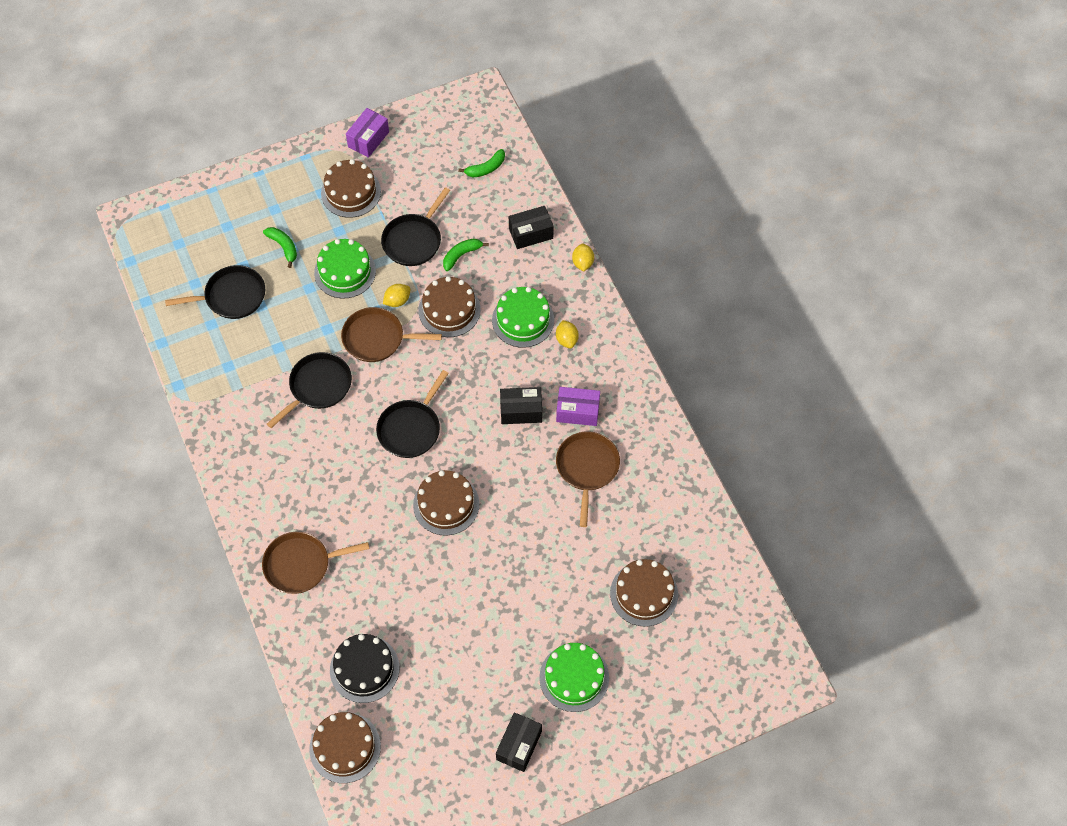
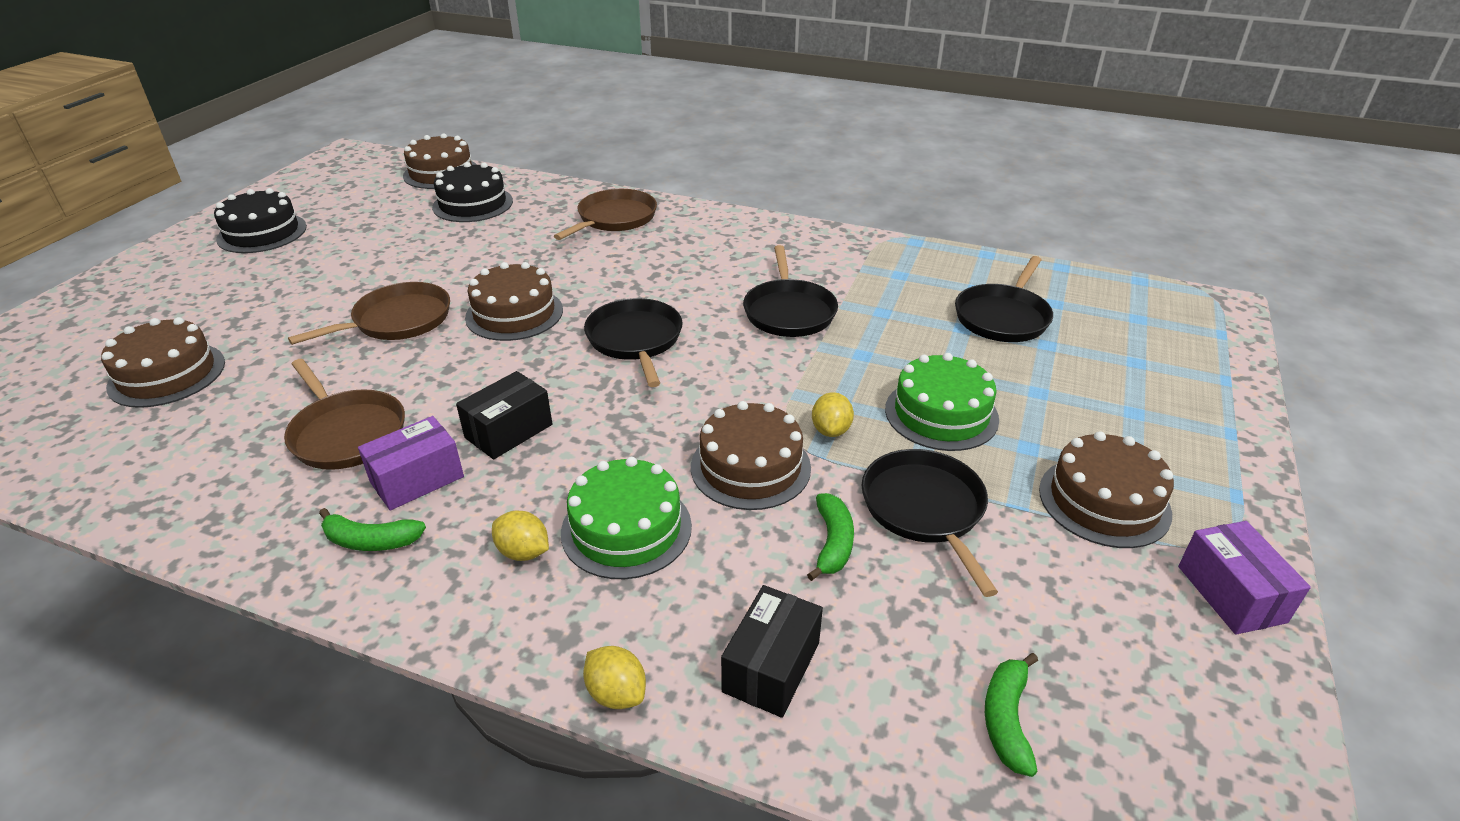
camera: 135 degrees right, 25 degrees down
(283, 247) = (1048, 387): green banana -> green banana (371, 541)
(377, 338) = (794, 382): brown pan -> brown pan (398, 320)
(519, 745) = (262, 233): black box -> black cake
(574, 677) = (227, 286): green cake -> none

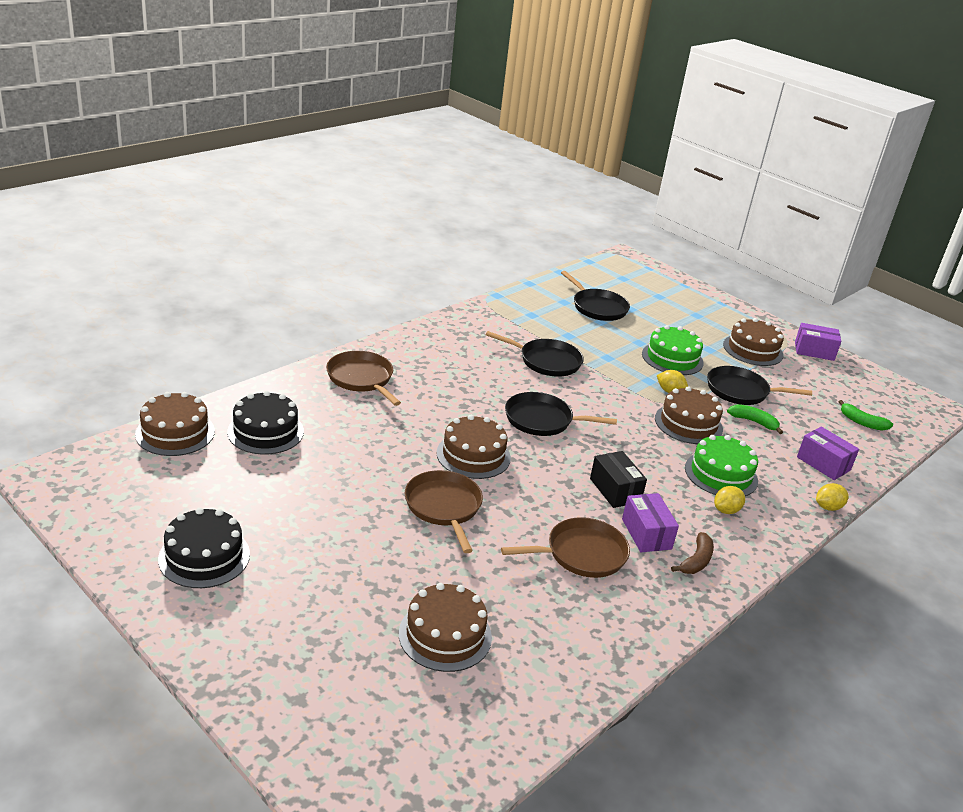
camera: 70 degrees left, 5 degrees down
(371, 541) = (696, 561): green banana -> brown banana
(771, 667) = (823, 463): black box -> purple box

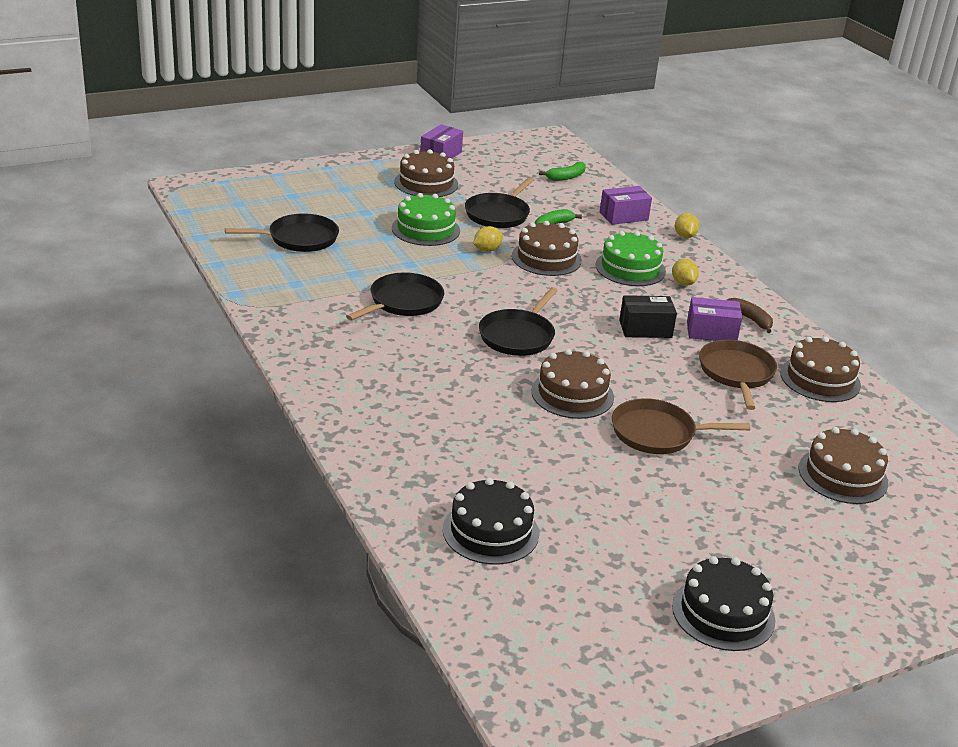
camera: 70 degrees left, 0 degrees up
(175, 433) = (473, 609): brown cake -> brown cake (820, 379)
(361, 378) = (394, 436): brown pan -> none

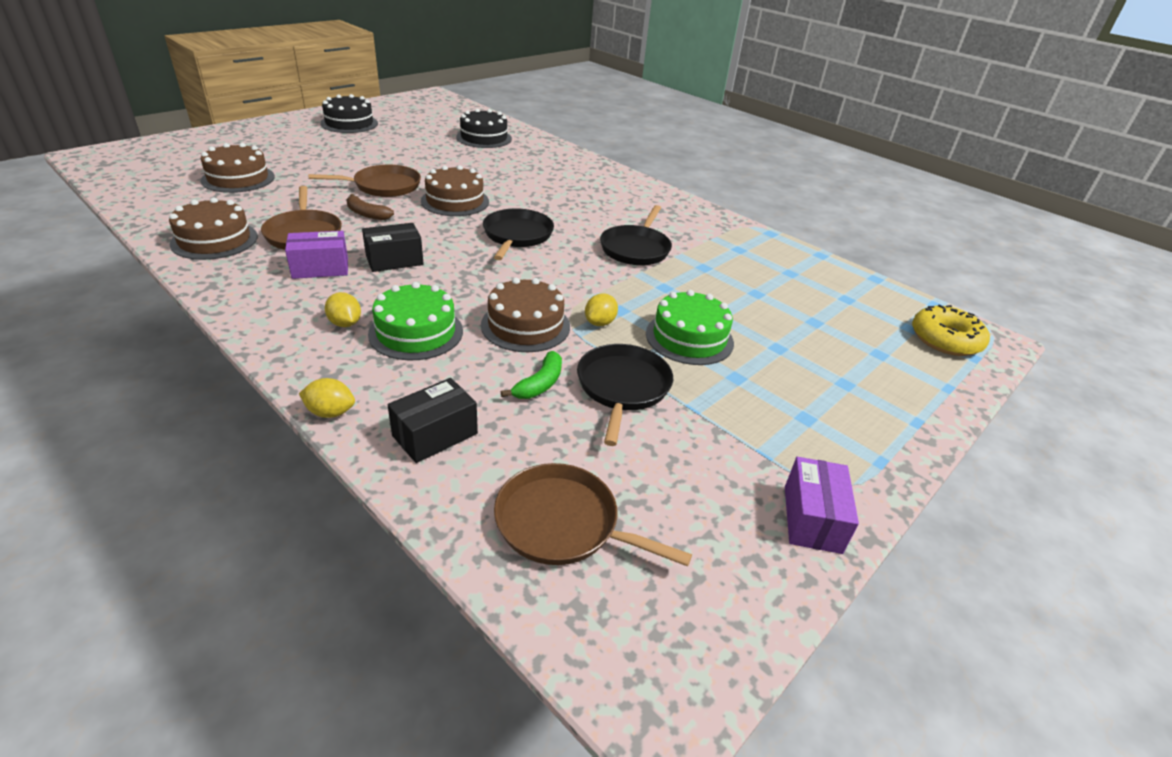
camera: 160 degrees right, 5 degrees up
(224, 193) = (945, 339): none -> yellow donut
(299, 238) = (795, 296): black pan -> none
(426, 183) = (764, 428): brown cake -> none
(566, 177) = (562, 523): green banana -> brown pan
(623, 216) = (435, 435): purple box -> black box
(685, 236) = (330, 412): yellow lemon -> yellow lemon turned 60 degrees counterclockwise
(750, 319) = (268, 290): brown banana -> brown banana (367, 214)

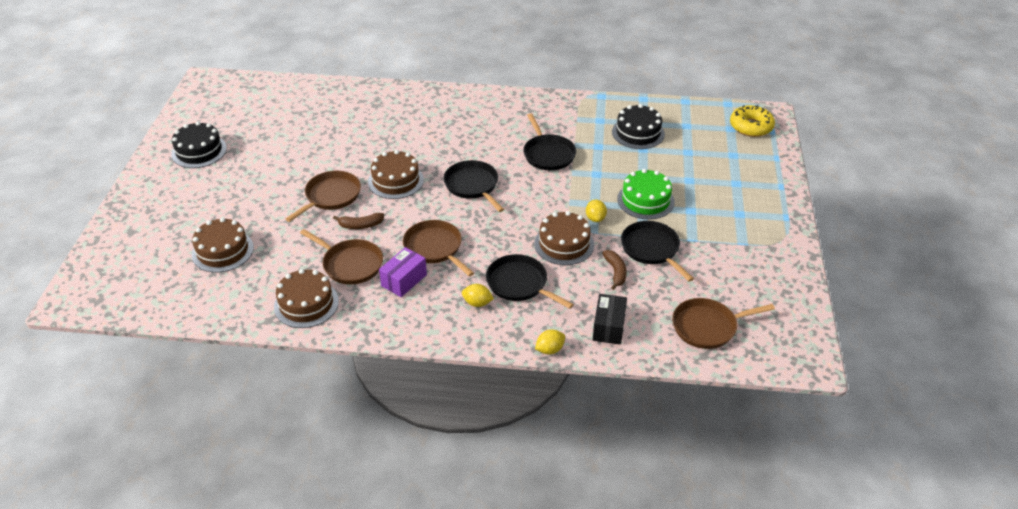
camera: 35 degrees left, 5 degrees up
(394, 260) = (434, 248): black box -> brown pan
(416, 332) = (519, 284): green cake -> black pan
(484, 138) = (321, 109): black cake -> black cake (638, 133)
(540, 384) = (615, 272): green banana -> brown banana
(812, 519) = (787, 261): purple box -> none

